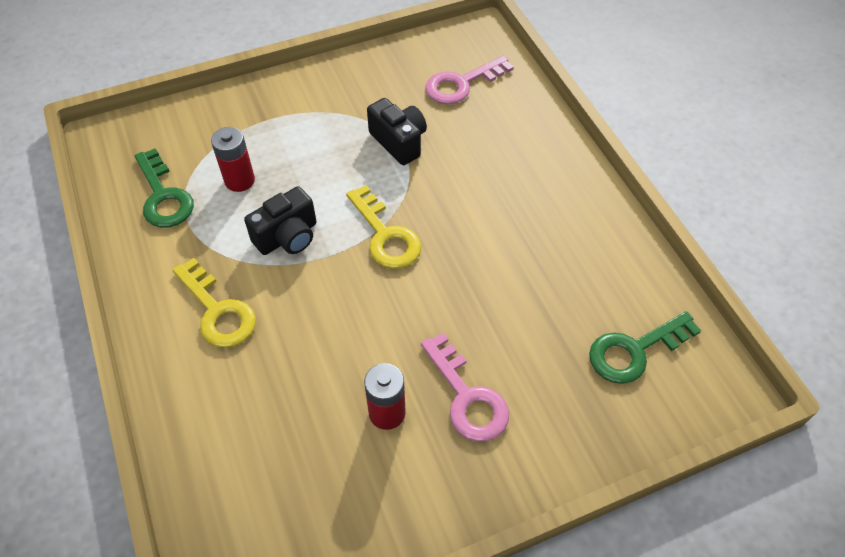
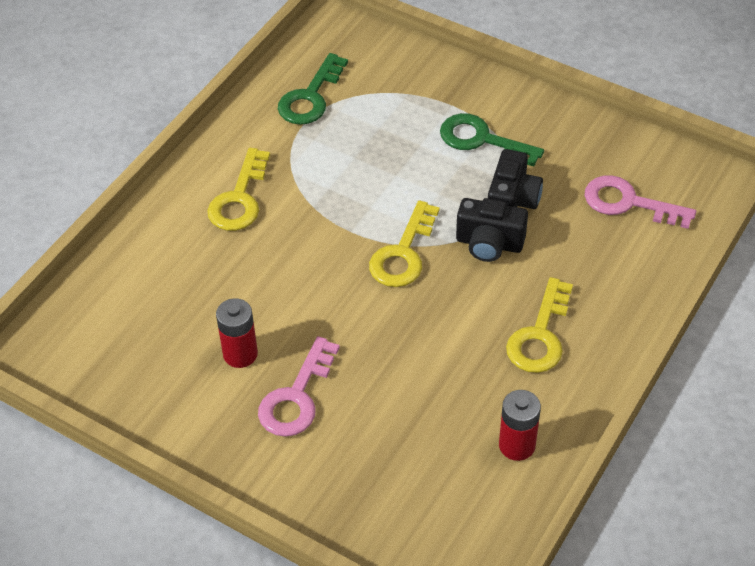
camera: 55 degrees right, 5 degrees down
(239, 180) = (369, 129): red battery -> red battery (517, 445)
(288, 237) = (343, 194): black camera -> black camera (489, 244)
(536, 202) = (540, 335): none -> yellow key
(635, 351) = (442, 491): green key -> green key (481, 140)

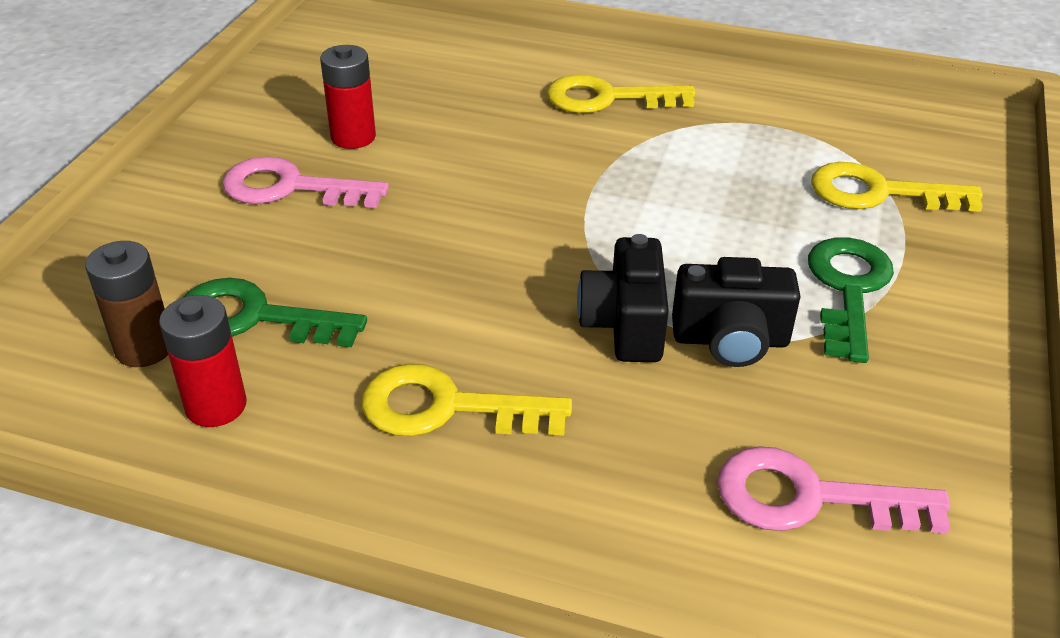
camera: 75 degrees right, 10 degrees down
(310, 97) = (822, 122): green key -> green key (254, 318)
(403, 253) = (568, 241): yellow key -> yellow key (879, 193)
(456, 483) = (144, 348): none -> brown battery
(628, 203) = (809, 498): pink key -> pink key turned 90 degrees counterclockwise

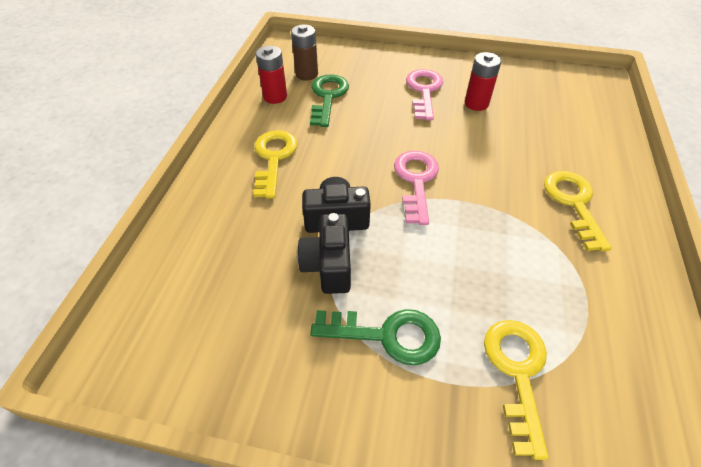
camera: 85 degrees right, 10 degrees up
(809, 498) = (206, 296): pink key -> pink key (416, 181)

